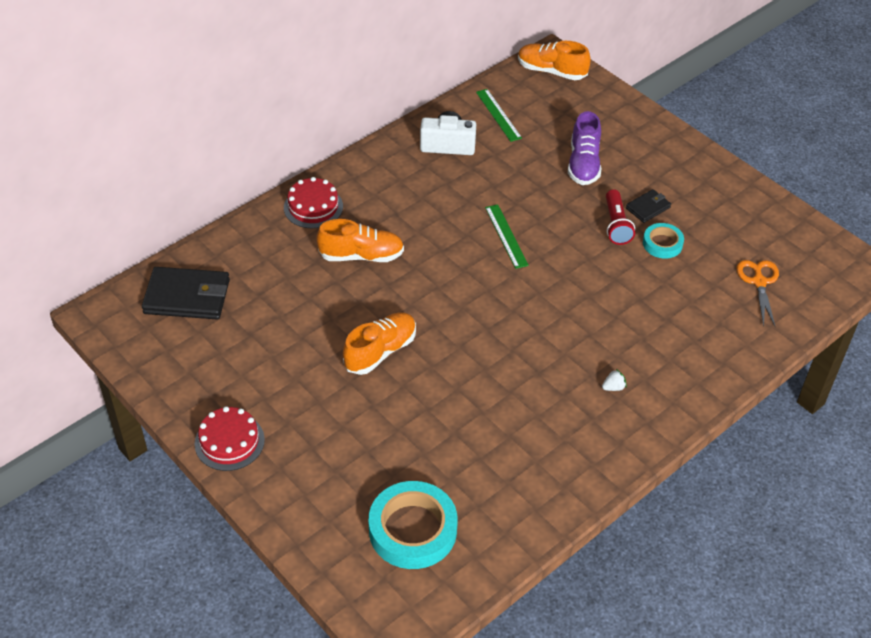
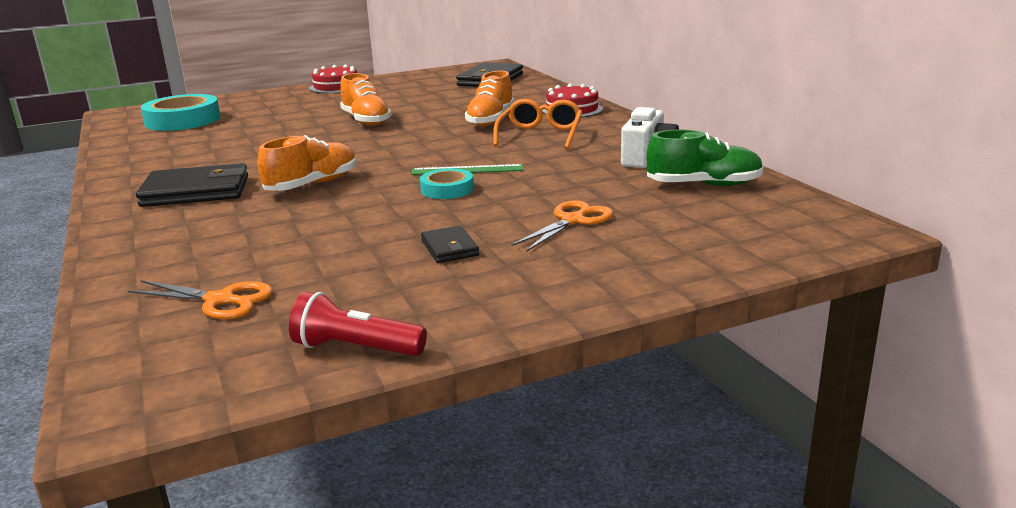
camera: 110 degrees right, 25 degrees down
(402, 213) = (540, 135): none -> orange glasses
(498, 115) = (704, 185): green ruler -> green shoe
(551, 71) = (816, 226): orange shoe -> orange shoe (312, 185)
(583, 164) = (573, 221): purple shoe -> orange scissors
(613, 387) = (196, 191): white strawberry -> black wallet
(616, 225) = (433, 224): red flashlight -> red flashlight (355, 348)
(662, 244) = (370, 246): turquoise tape -> turquoise tape (447, 189)

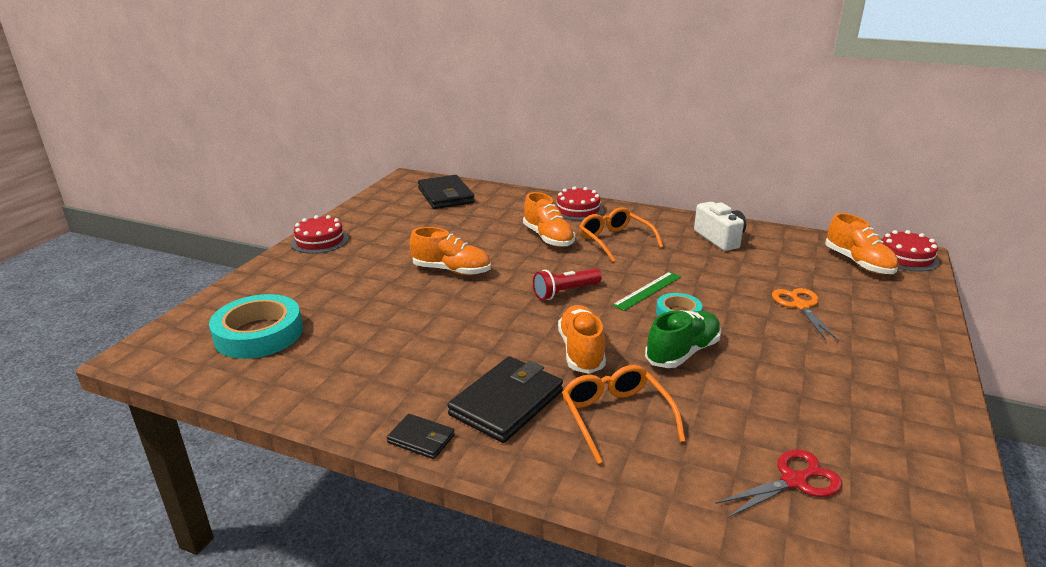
camera: 45 degrees left, 5 degrees up
(220, 300) = (794, 481): orange scissors -> red scissors
(228, 222) = (616, 417): none -> orange glasses
(355, 348) = (938, 459): red flashlight -> red flashlight (565, 292)
(449, 248) = (797, 360): black wallet -> black wallet (421, 439)
(704, 185) = (792, 250): green shoe -> green shoe (682, 352)
(753, 215) = (858, 263): none -> orange shoe
(839, 229) = (905, 257): none -> red cake

